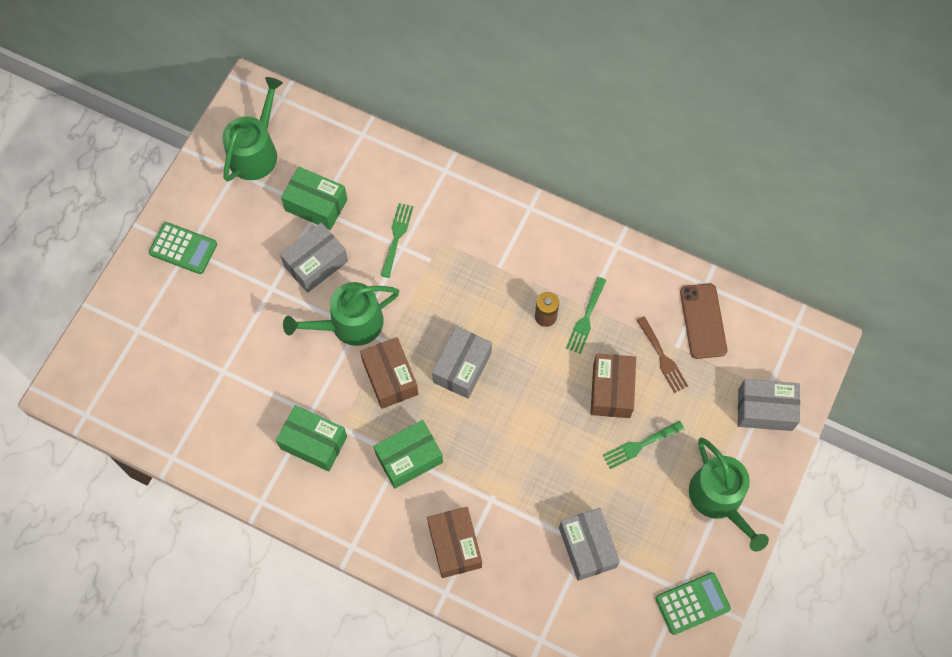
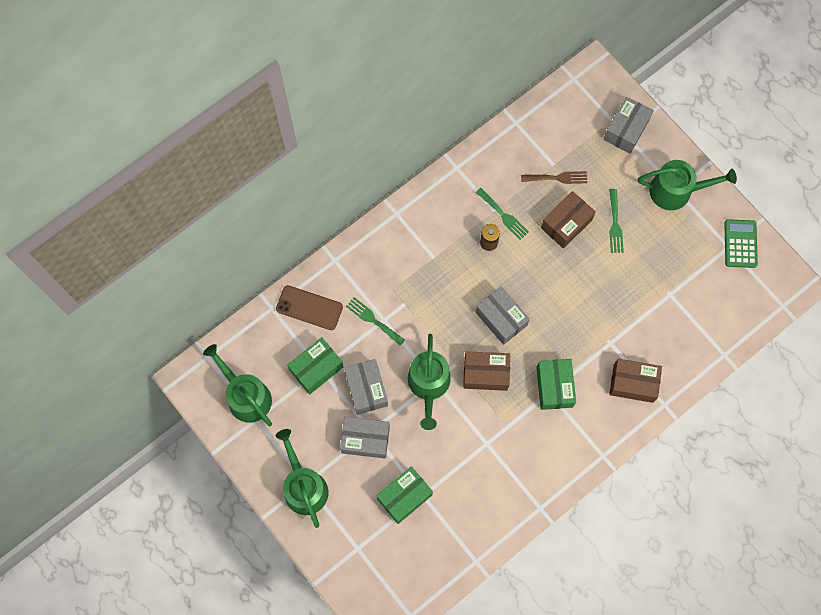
camera: 65 degrees left, 5 degrees up
(183, 248) = (304, 486): green calculator -> green watering can
(313, 442) = (511, 450): green box -> green box (404, 496)
(587, 547) = (672, 294): grey box -> grey box (365, 439)
(611, 390) = (566, 224): brown box -> brown box turned 75 degrees counterclockwise
(703, 321) = (542, 137): brown phone -> brown phone (309, 308)

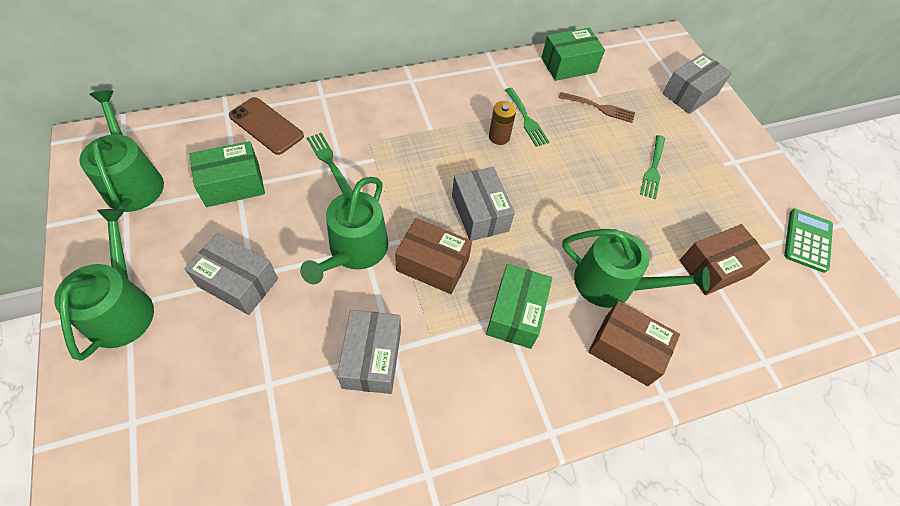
camera: 15 degrees right, 15 degrees down
(366, 389) = (276, 227): grey box -> grey box (372, 358)
(404, 496) = (243, 376): green box -> green box (568, 65)
(566, 224) = (595, 150): brown box -> brown box (714, 268)
(676, 191) = (735, 163): green watering can -> green watering can (611, 284)

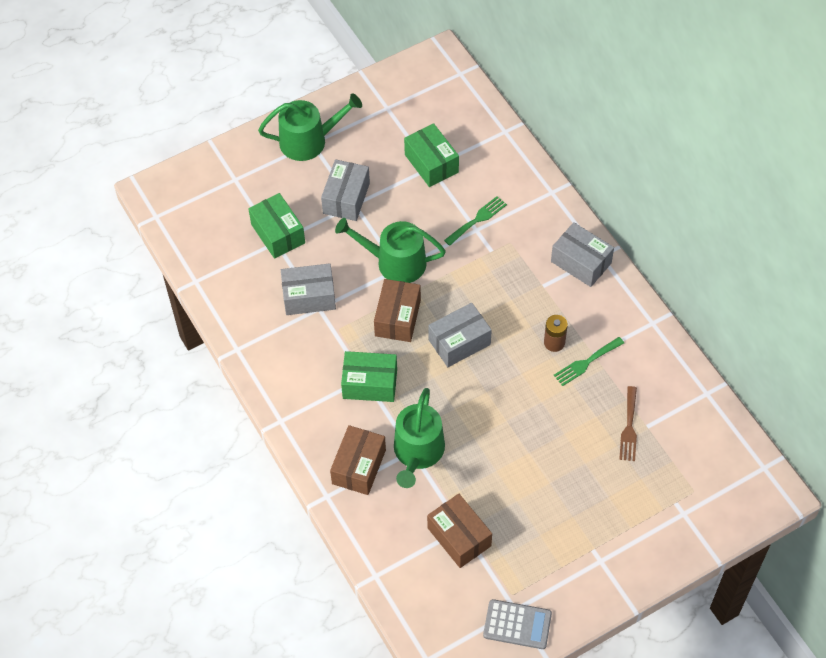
camera: 85 degrees right, 0 degrees up
(133, 181) = (413, 101): green watering can -> none
(266, 126) = (500, 164): brown phone -> none
(568, 65) = (683, 391): green box -> green box (278, 233)
(653, 169) = (561, 481): green fork -> none
(690, 94) = (688, 516): grey box -> grey box (581, 262)
(807, 240) = (517, 624): green calculator -> grey calculator

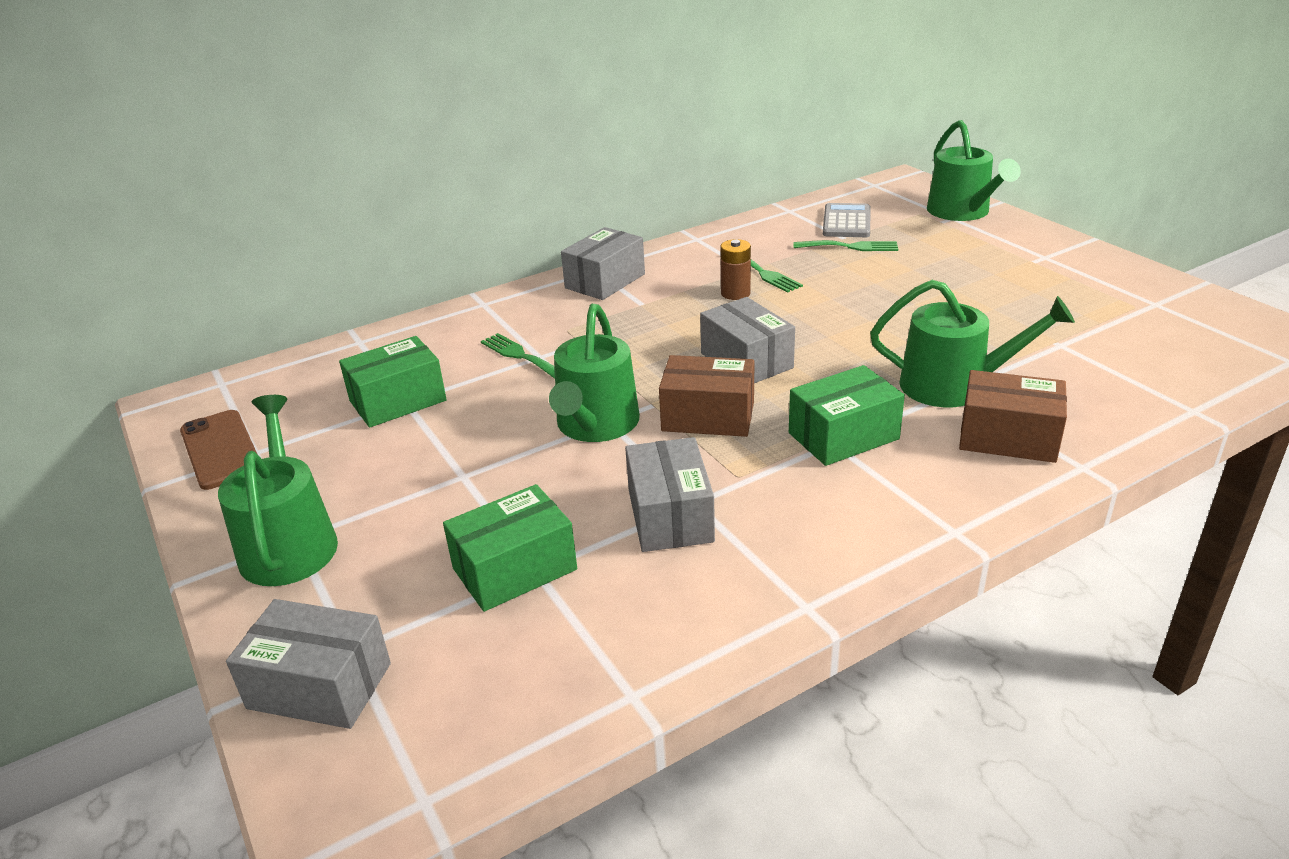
camera: 90 degrees left, 25 degrees down
(346, 198) = (447, 485): grey box -> grey box (319, 686)
(370, 384) = (843, 436): green box -> green box turned 60 degrees clockwise
(391, 92) = (221, 449): none -> brown phone
(459, 537) = (1076, 346): brown box -> none
(517, 624) = (1176, 301): grey calculator -> grey calculator (846, 222)
(629, 427) = (851, 247): brown fork -> green fork
(695, 524) = (962, 212): none -> green watering can

